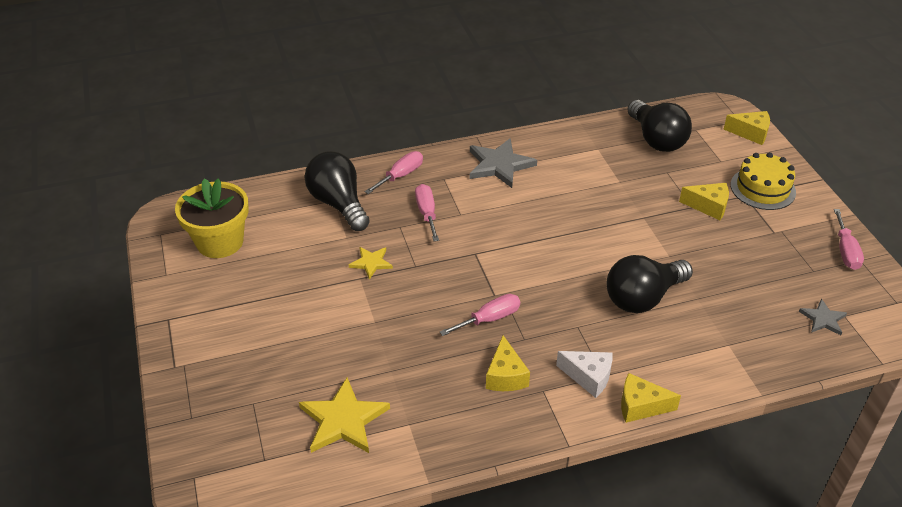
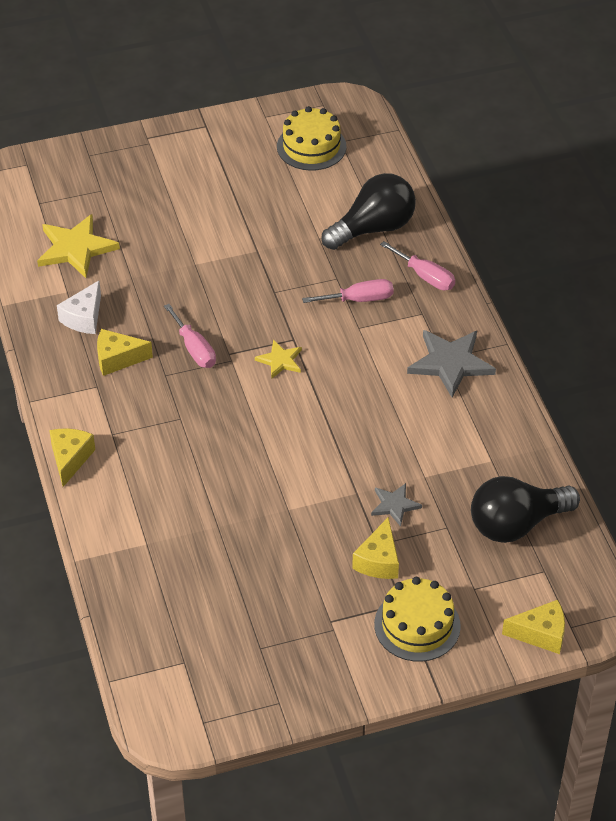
camera: 90 degrees right, 5 degrees up
(220, 242) = (311, 146): yellow flower pot -> yellow cake
(371, 263) = (279, 258): yellow star -> yellow star (280, 361)
(588, 377) = (110, 422): white cheese -> white cheese (84, 318)
(643, 298) = (220, 477): black light bulb -> none
(750, 133) = (540, 634): yellow cheese -> yellow cheese turned 105 degrees counterclockwise
(823, 319) = (179, 639): grey star -> grey star (394, 505)
(845, 251) = (295, 690): pink screwdriver -> none

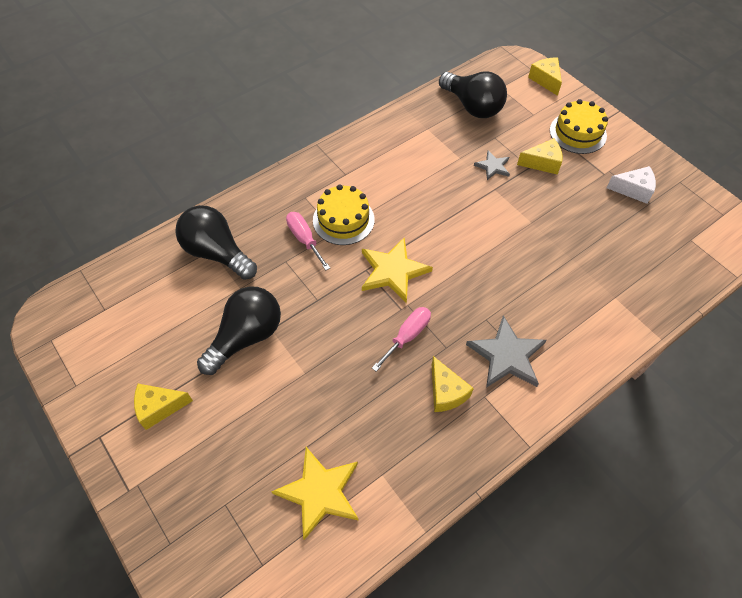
camera: 110 degrees left, 10 degrees up
(70, 459) = (571, 384): yellow cheese -> yellow cheese (159, 407)
(84, 318) = (409, 443): white cheese -> white cheese (633, 190)
(257, 232) = (246, 336): none -> black light bulb
(280, 361) = (393, 271): yellow star -> yellow star, size x1.80
(311, 146) = (116, 330): yellow cake -> yellow cake (343, 220)
(425, 276) = (263, 205): pink screwdriver -> none
(450, 363) = (349, 169): grey star -> grey star (506, 355)

